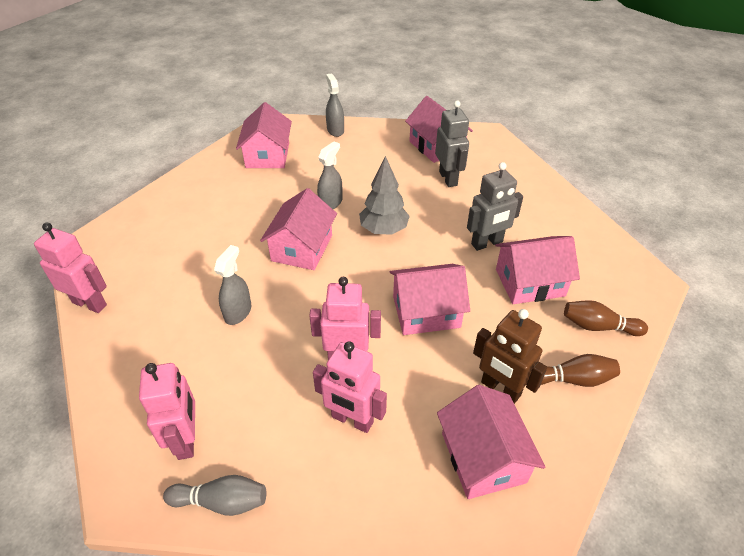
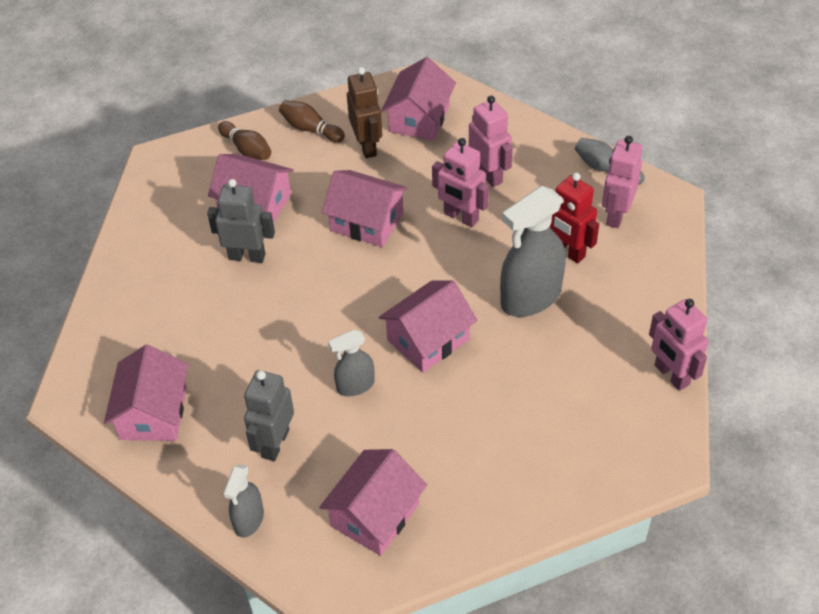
camera: 145 degrees left, 5 degrees up
(223, 370) = (567, 251): none -> red robot
(238, 312) = (530, 297): grey spray bottle -> grey spray bottle, size x1.84
(383, 230) = (329, 320): grey tree -> none
(448, 178) = (196, 353): grey robot -> grey robot (275, 443)

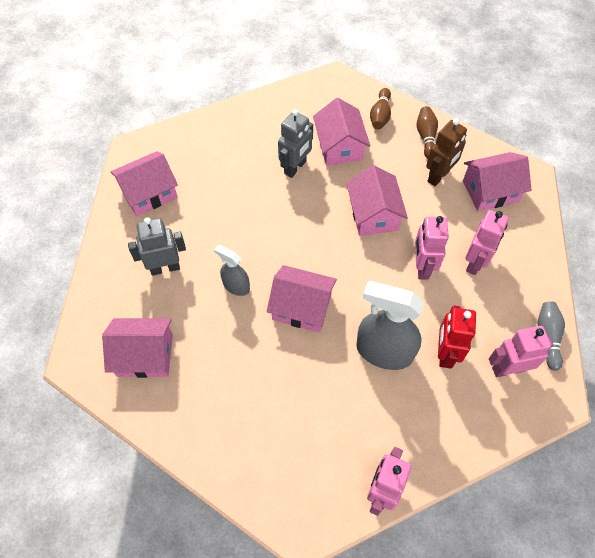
camera: 55 degrees right, 10 degrees up
(247, 256) = (295, 167): grey robot -> grey robot turned 60 degrees clockwise
(248, 520) = (103, 287): grey spray bottle -> none

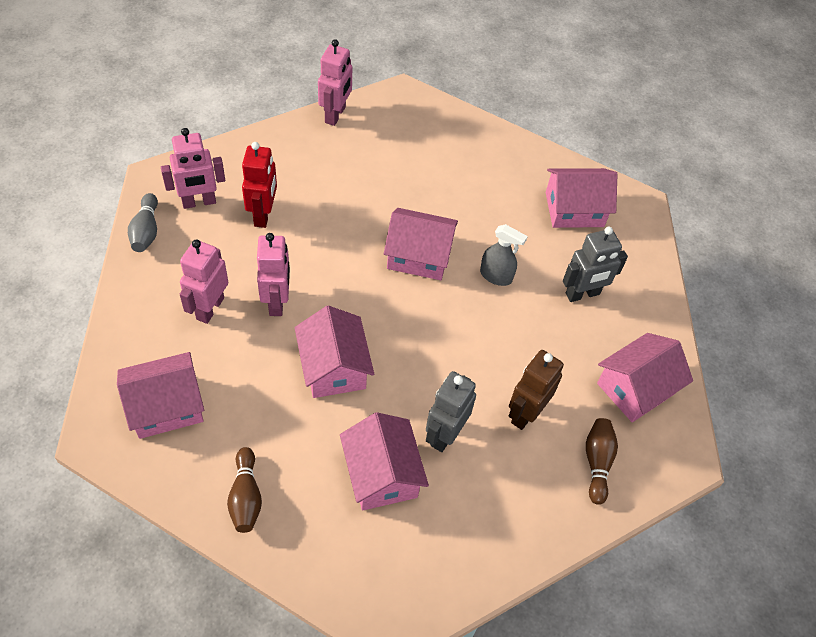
camera: 170 degrees right, 5 degrees down
(380, 115) = (316, 538): brown bowling pin -> brown bowling pin (597, 463)
(384, 351) = (328, 215): grey spray bottle -> none
(438, 176) = (237, 427): brown robot -> brown robot (525, 413)

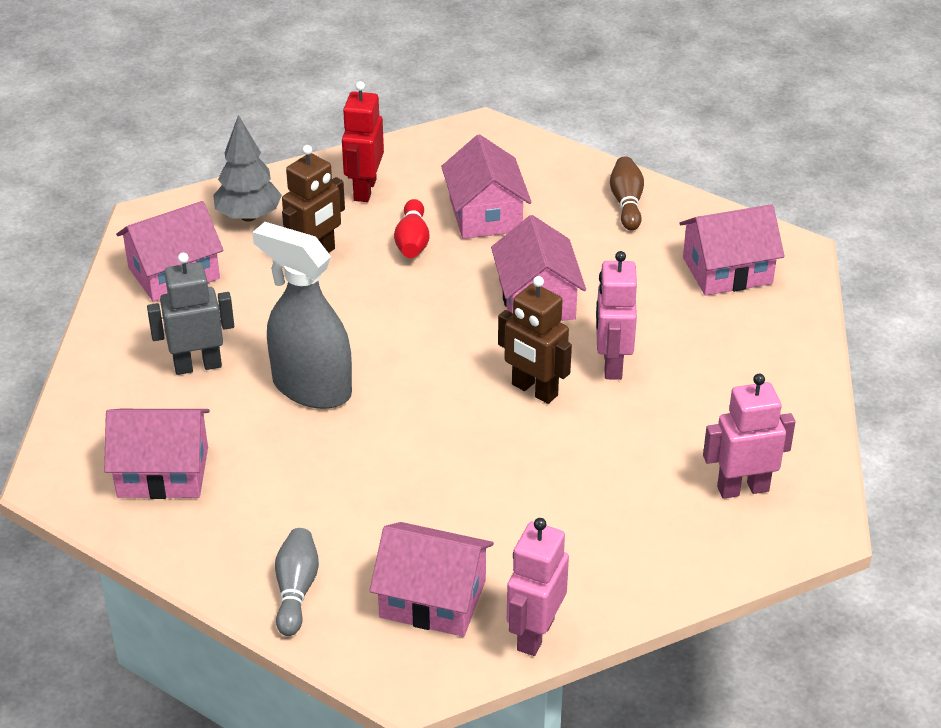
camera: 170 degrees left, 15 degrees down
(146, 231) = (809, 450): grey bowling pin -> grey bowling pin (296, 590)
(210, 308) = (698, 359): pink robot -> none
(263, 215) = (643, 470): red robot -> red robot (364, 190)
(336, 277) = (534, 390): none -> brown robot
(419, 256) = (416, 413): pink house -> pink house (433, 598)
(444, 434) = (412, 241): grey robot -> red bowling pin
(496, 276) = (311, 388): grey spray bottle -> grey spray bottle, size x1.84
(597, 463) = (249, 216): brown bowling pin -> grey tree

